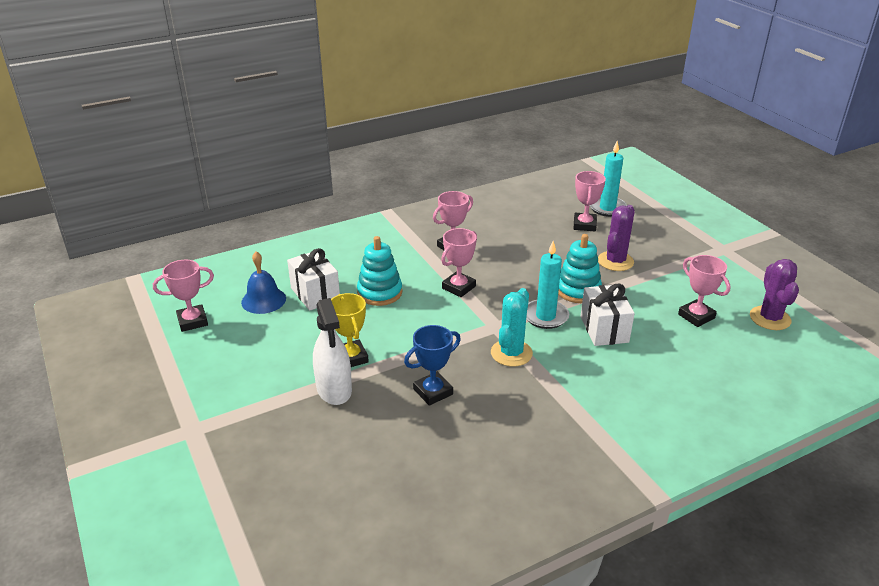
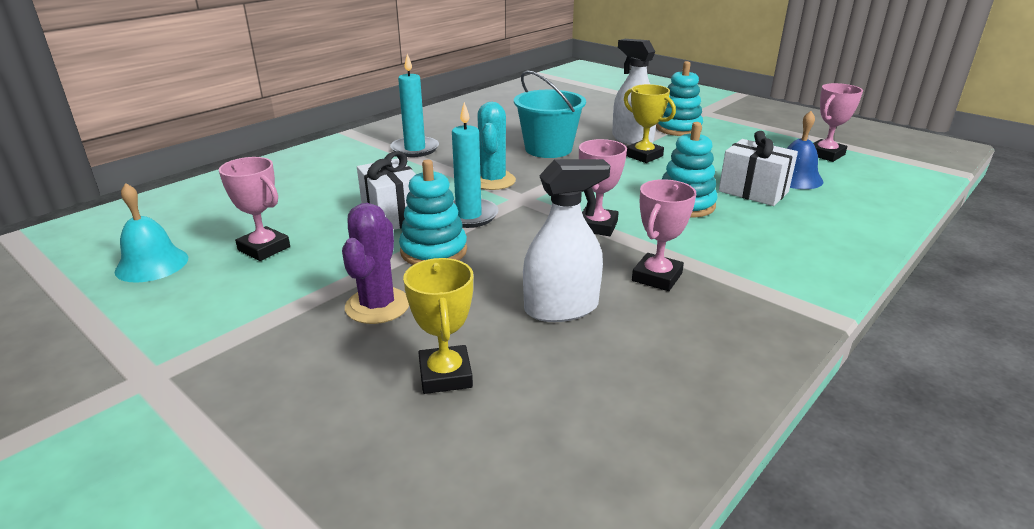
camera: 160 degrees right, 5 degrees down
(264, 398) = (678, 128): none -> turquoise stacking toy
(433, 392) = (548, 149): blue trophy -> turquoise bucket
(517, 241) = (561, 308): none -> white spray bottle
(584, 225) = (445, 375): pink trophy -> yellow trophy
(607, 208) = (397, 443): turquoise candle -> turquoise candle (415, 149)
(770, 318) = (152, 264): purple cactus -> turquoise bell

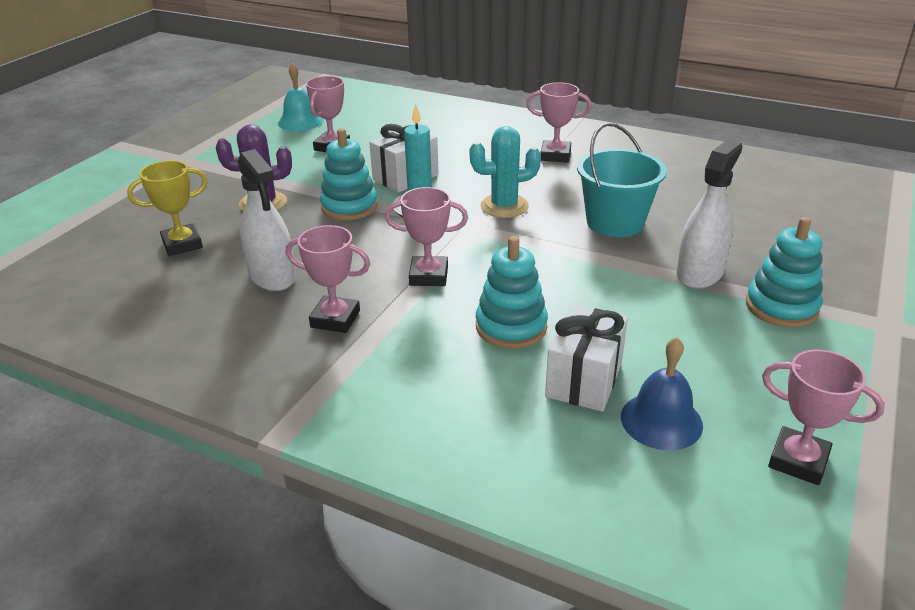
camera: 75 degrees right, 5 degrees up
(415, 149) = (555, 155): turquoise candle -> pink trophy
(643, 156) = (645, 287): yellow trophy -> none

